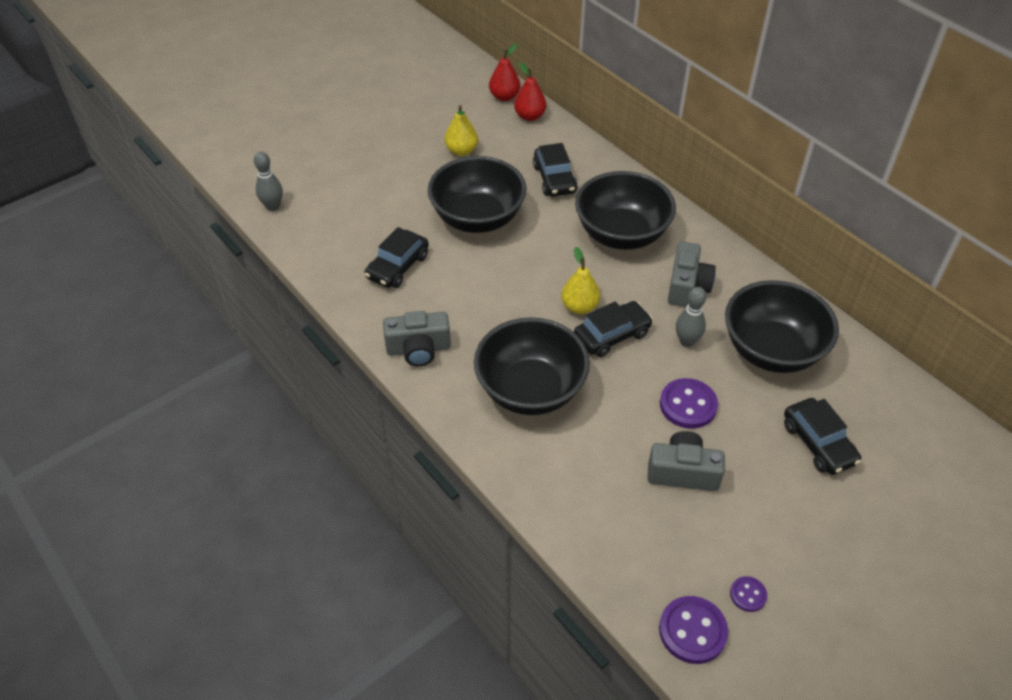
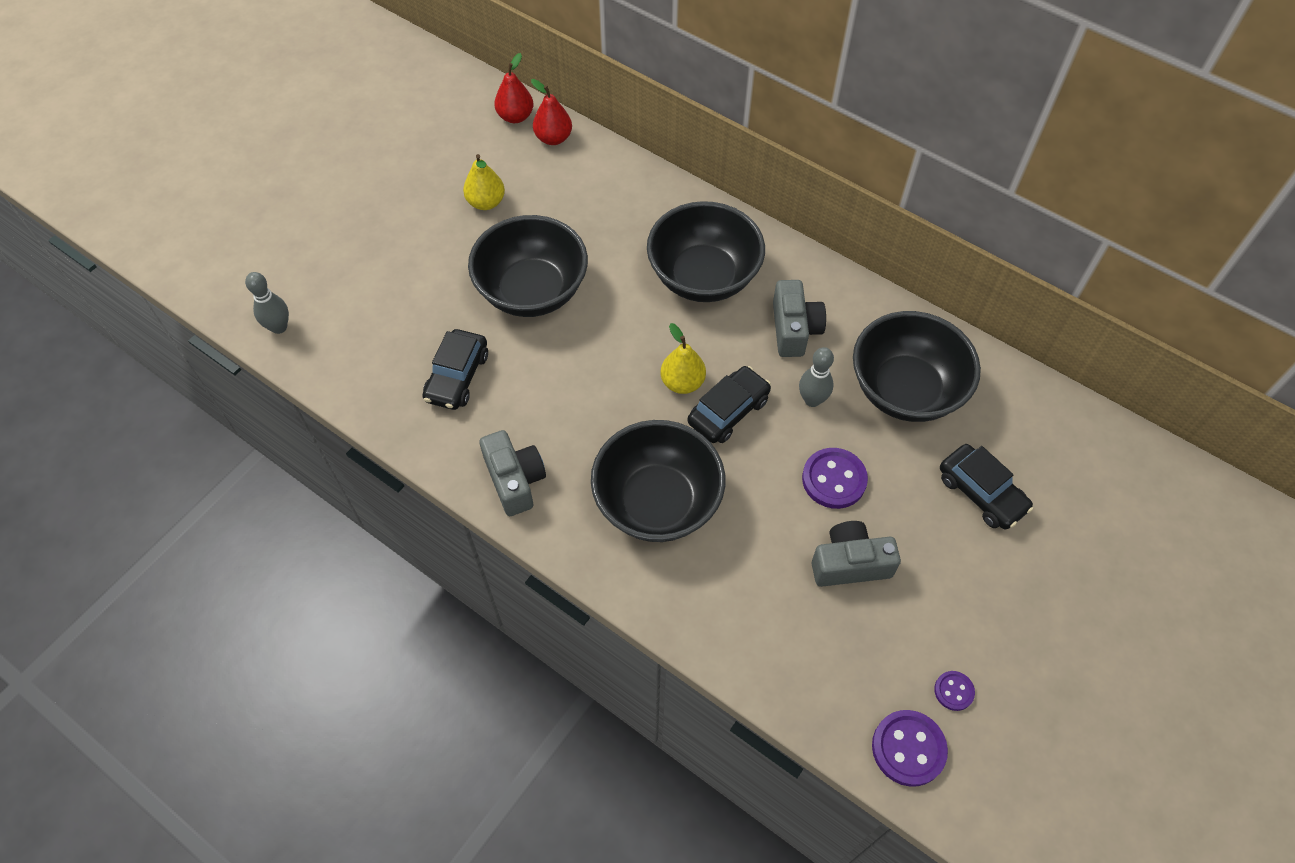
camera: 15 degrees left, 10 degrees up
(418, 349) = (515, 480): grey camera -> grey camera turned 90 degrees counterclockwise
(554, 179) = (607, 219): black car -> none

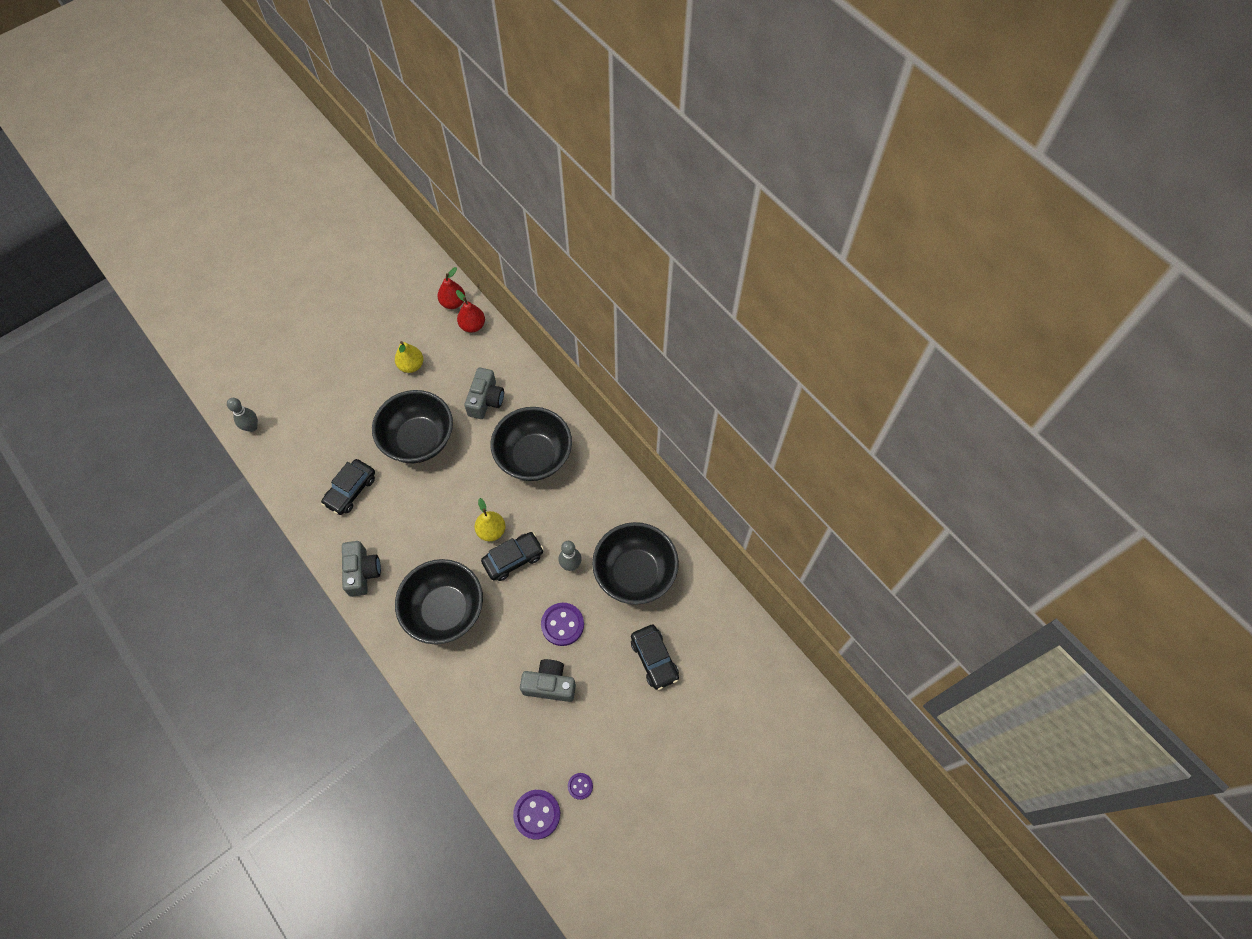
camera: 15 degrees right, 5 degrees up
(794, 329) = (579, 510): grey camera -> grey camera (486, 400)

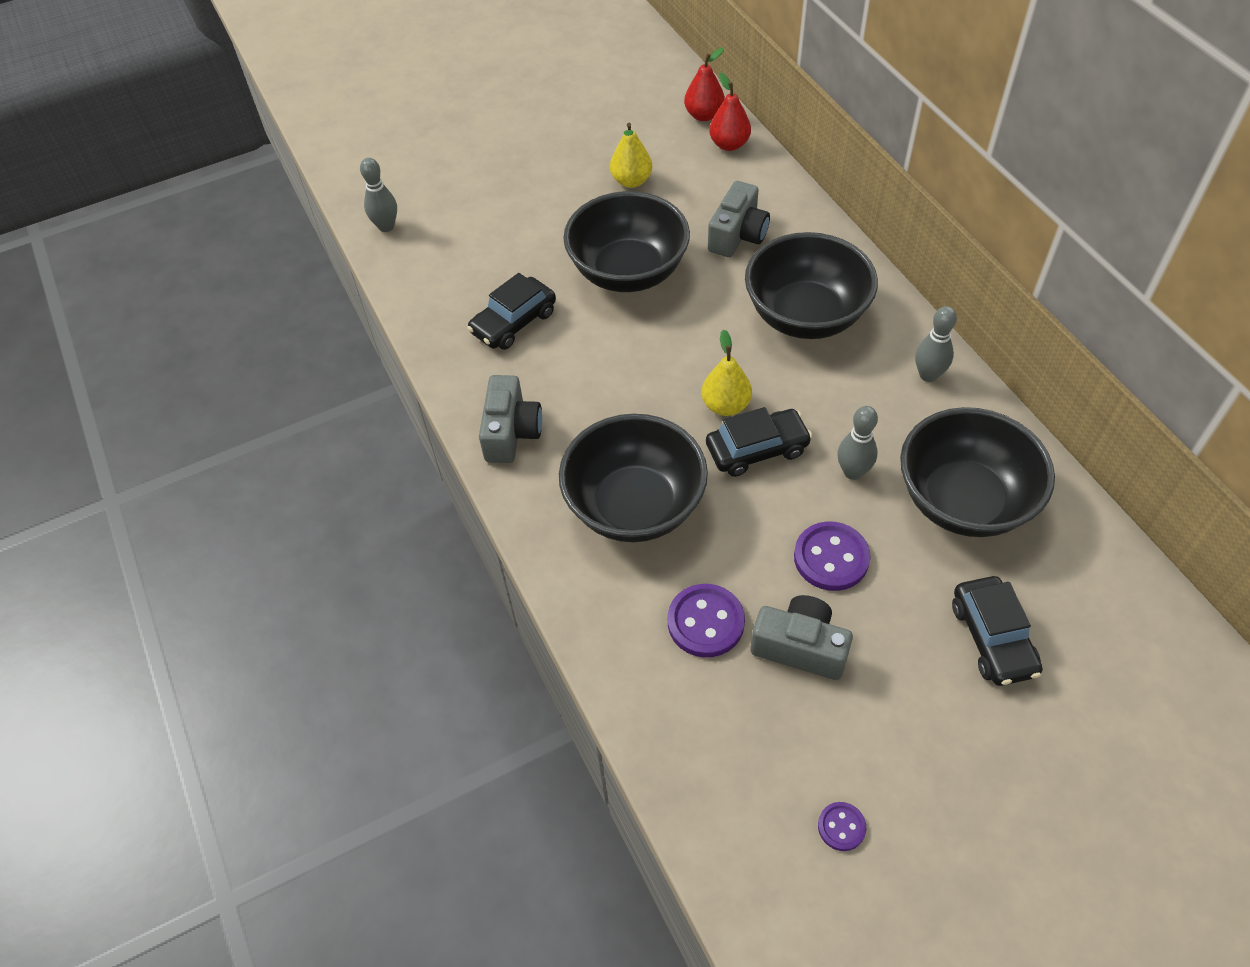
camera: 15 degrees right, 10 degrees down
(537, 814) = (755, 861): purple button -> purple button (705, 622)
(610, 489) = (928, 375): none -> grey bowling pin

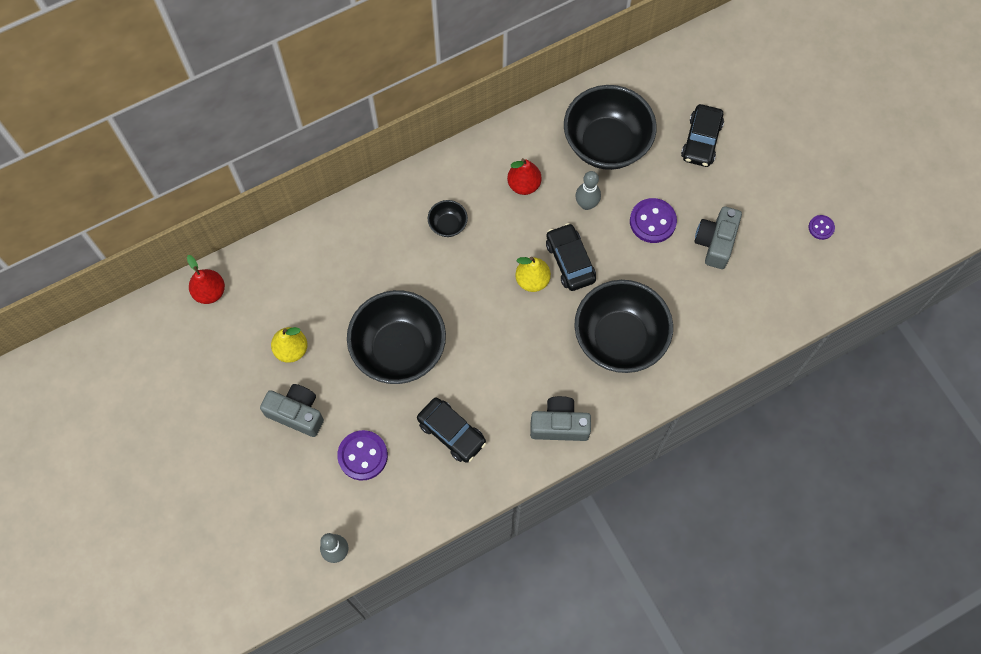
camera: 95 degrees left, 15 degrees up
(705, 622) = (703, 295): purple button -> purple button (362, 456)
(729, 144) = (251, 272): red pear -> red pear (524, 185)
(738, 235) = (361, 268): grey camera -> grey camera (296, 413)
(805, 316) = (448, 225): black bowl -> black bowl, size x0.43
(928, 375) = (503, 152): grey bowling pin -> none
(992, 638) = (701, 140): black car -> black car turned 120 degrees clockwise

